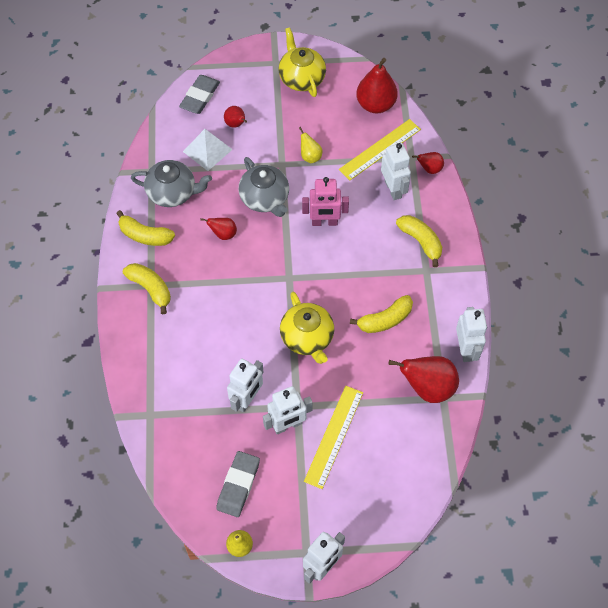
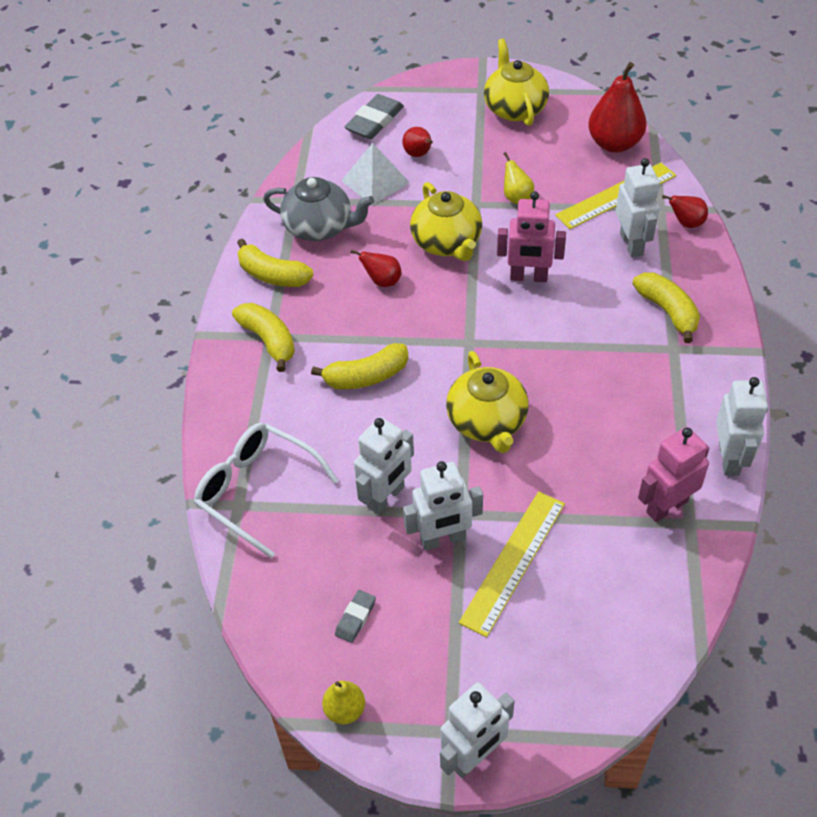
camera: 10 degrees right, 10 degrees down
(160, 403) = (256, 490): none -> white glasses
(238, 485) = (355, 618): grey eraser -> grey eraser, size x0.53
(265, 198) = (447, 243): grey teapot -> yellow teapot
(385, 320) = (606, 408): yellow banana -> yellow banana (366, 376)
(428, 387) = (666, 506): red pear -> pink robot

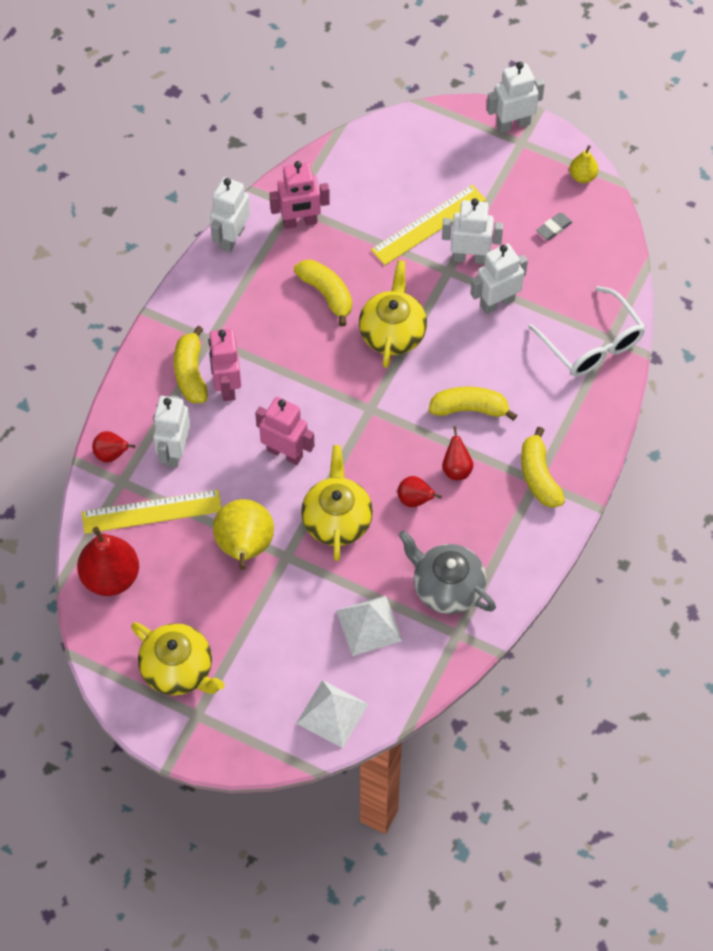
camera: 160 degrees left, 10 degrees up
(272, 275) = (511, 547): yellow banana -> yellow banana (327, 294)
(374, 121) = (332, 713): grey eraser -> white pyramid
(418, 154) = (309, 644): red pear -> red pear (456, 469)
(514, 108) = (178, 670): yellow teapot -> yellow teapot turned 60 degrees counterclockwise
(516, 197) = (244, 547): yellow pear -> yellow pear, size x1.91
(624, 313) = (227, 386): none -> pink robot

